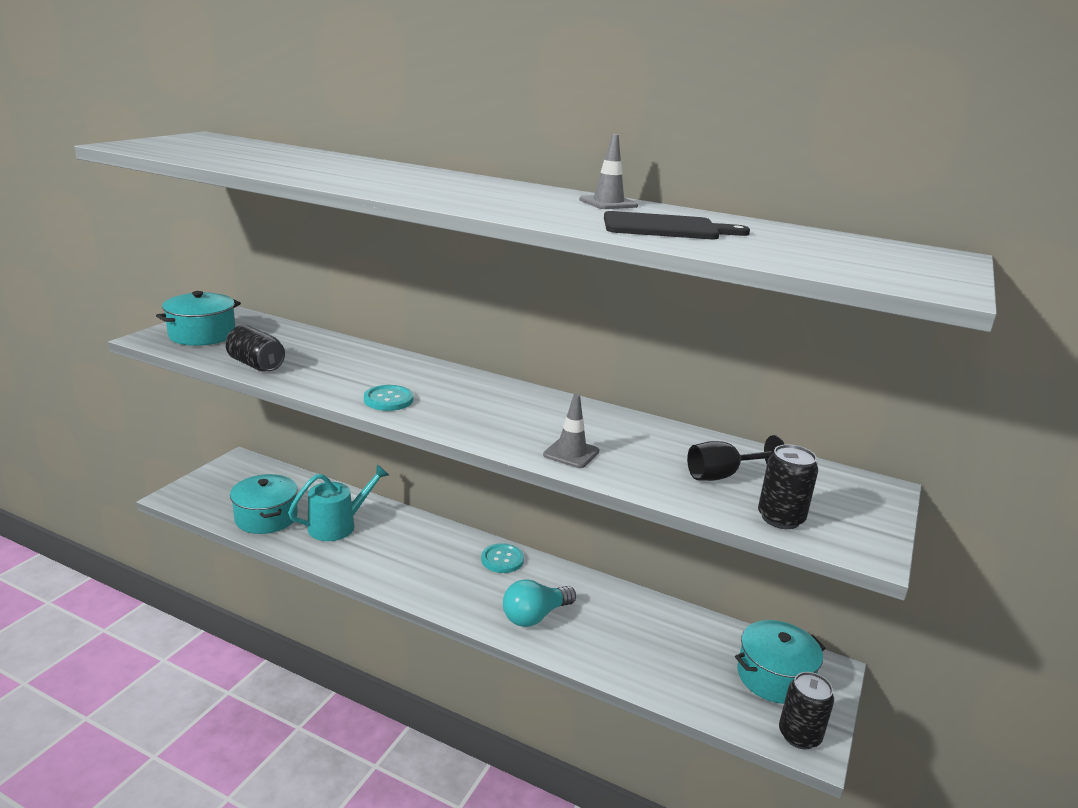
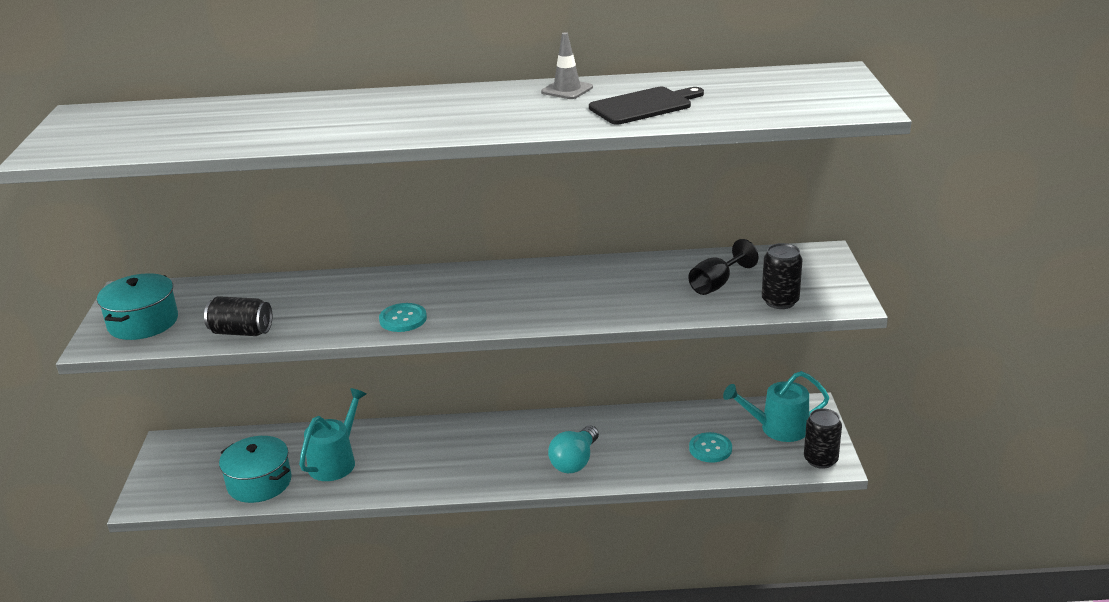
camera: 25 degrees left, 5 degrees up
(502, 559) = (508, 429): turquoise button -> turquoise button (710, 449)
(571, 453) = (596, 308): grey traffic cone -> none
(774, 677) = (778, 428): turquoise pot -> turquoise watering can

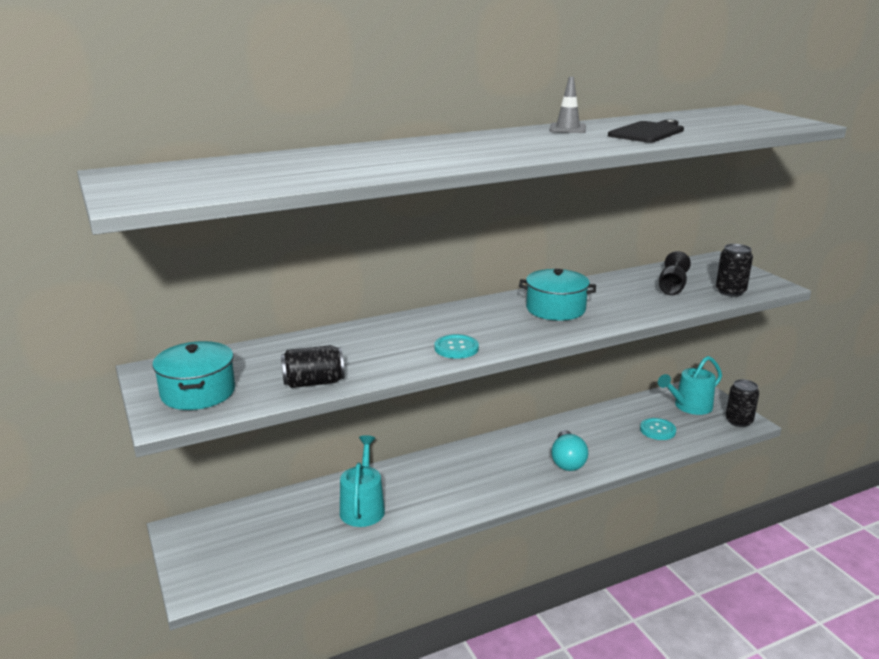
camera: 25 degrees left, 5 degrees down
(259, 483) = (304, 542): turquoise pot -> turquoise pot (555, 309)

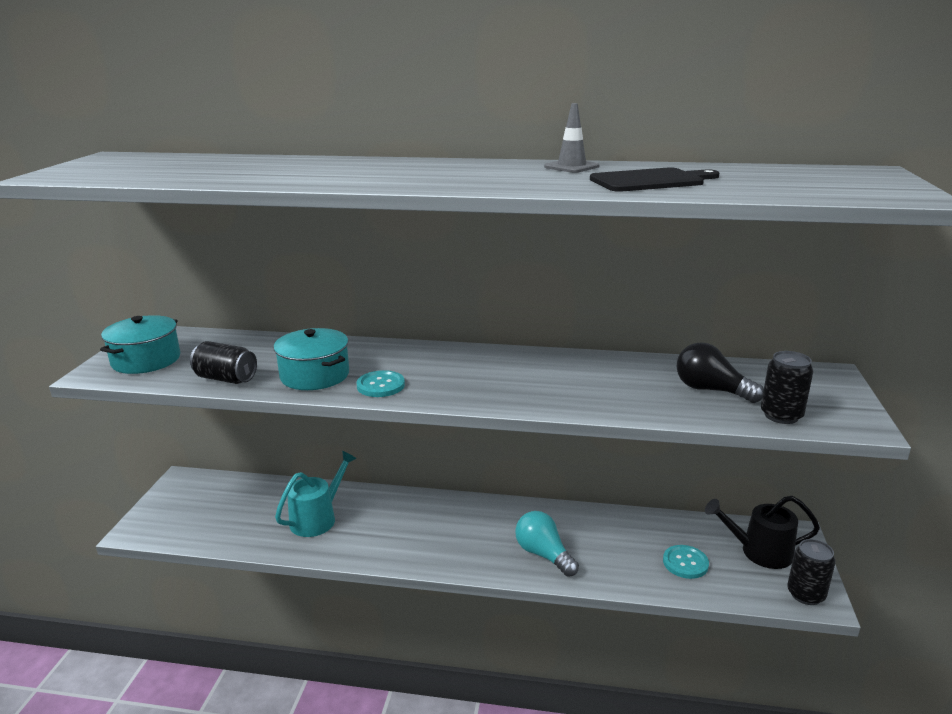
camera: 35 degrees right, 0 degrees up
(555, 309) = (537, 376): turquoise pot -> turquoise pot (314, 375)
(567, 461) = (543, 554): turquoise light bulb -> turquoise light bulb turned 105 degrees clockwise
(672, 287) = (711, 390): black goblet -> black light bulb
(689, 406) = (760, 552): turquoise watering can -> black watering can

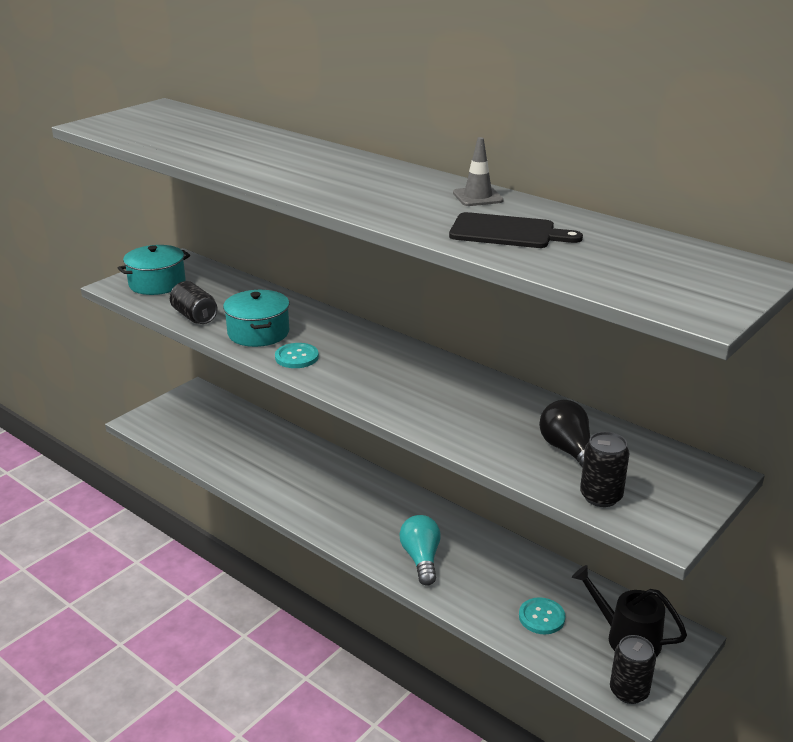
camera: 30 degrees right, 5 degrees up
(317, 518) = (268, 459): turquoise watering can -> none

